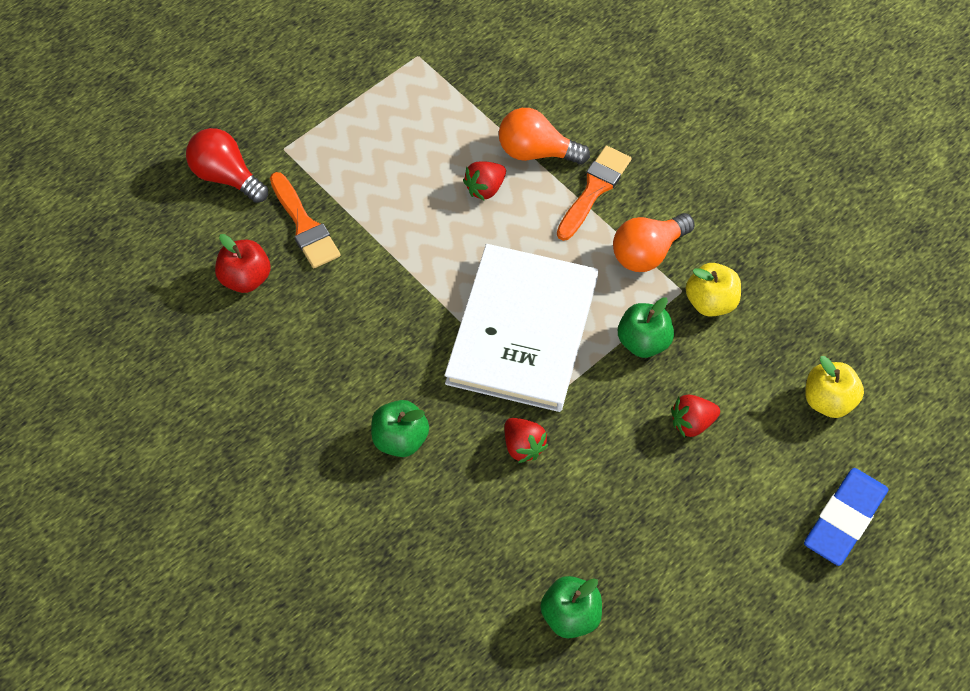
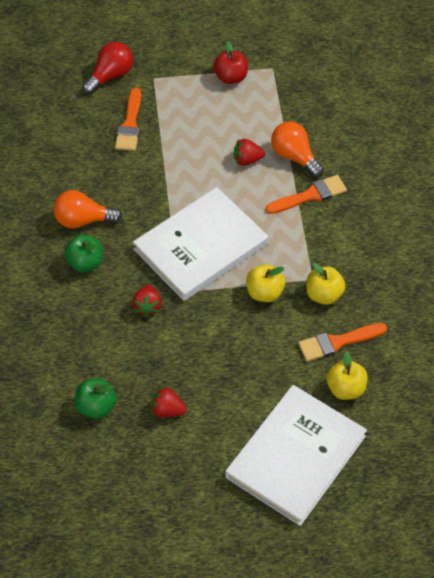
camera: 35 degrees right, 5 degrees down
(226, 176) = (110, 76): red light bulb -> red light bulb turned 60 degrees clockwise
(245, 278) = (75, 134): red apple -> red apple (231, 77)
(643, 341) = (264, 293): green apple -> yellow apple
(647, 252) = (311, 247): orange light bulb -> orange light bulb (83, 220)
(692, 423) = (253, 352): red strawberry -> red strawberry (167, 410)
(773, 350) = (337, 342): none -> orange brush
(844, 519) = (295, 456): blue eraser -> white book

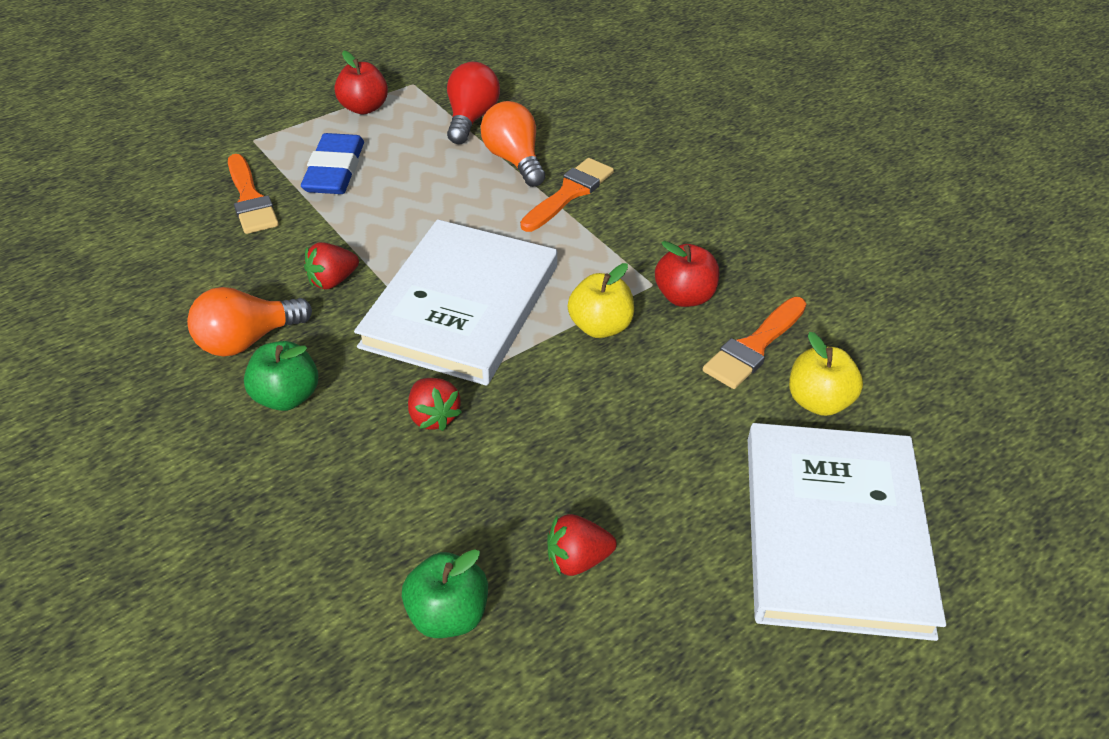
camera: 30 degrees left, 10 degrees down
(110, 76) = (185, 156): red light bulb -> red light bulb (471, 119)
(187, 122) = (334, 170): none -> blue eraser
(247, 160) = (452, 184): red strawberry -> red strawberry (332, 281)
(294, 156) = (514, 160): orange light bulb -> orange light bulb turned 45 degrees clockwise
(324, 295) = (684, 297): yellow apple -> red apple

